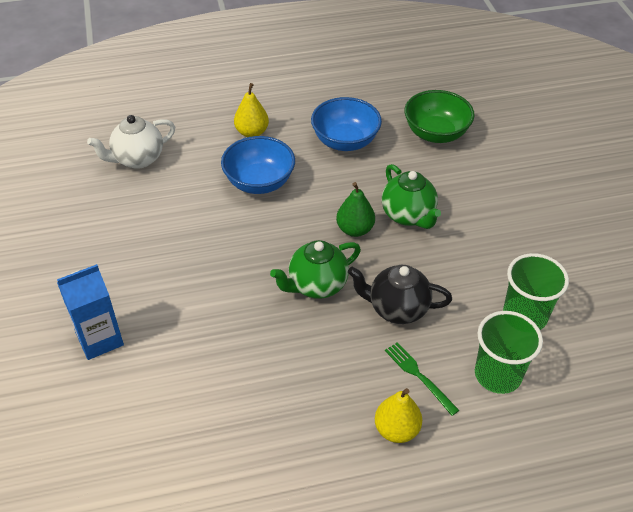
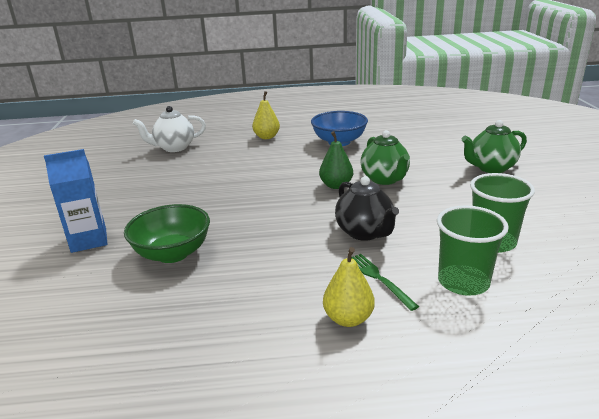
camera: 10 degrees right, 20 degrees down
(259, 182) = (263, 160): blue bowl -> none
(316, 285) = (293, 216): green teapot -> green teapot (491, 168)
(397, 309) = (365, 232): black teapot -> black teapot turned 135 degrees counterclockwise
(436, 133) = (414, 139): green bowl -> green bowl (173, 253)

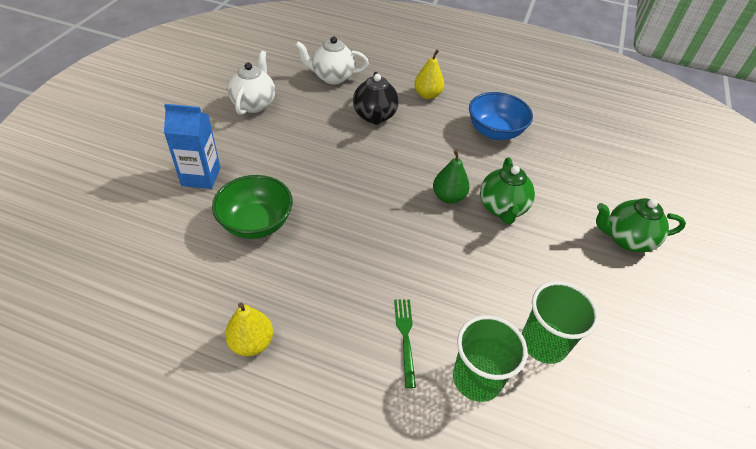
camera: 20 degrees right, 20 degrees up
(110, 181) = (254, 104): none -> white teapot
(348, 318) = (349, 369): yellow pear -> yellow pear (251, 342)
(365, 232) = (432, 273): black teapot -> black teapot (374, 116)

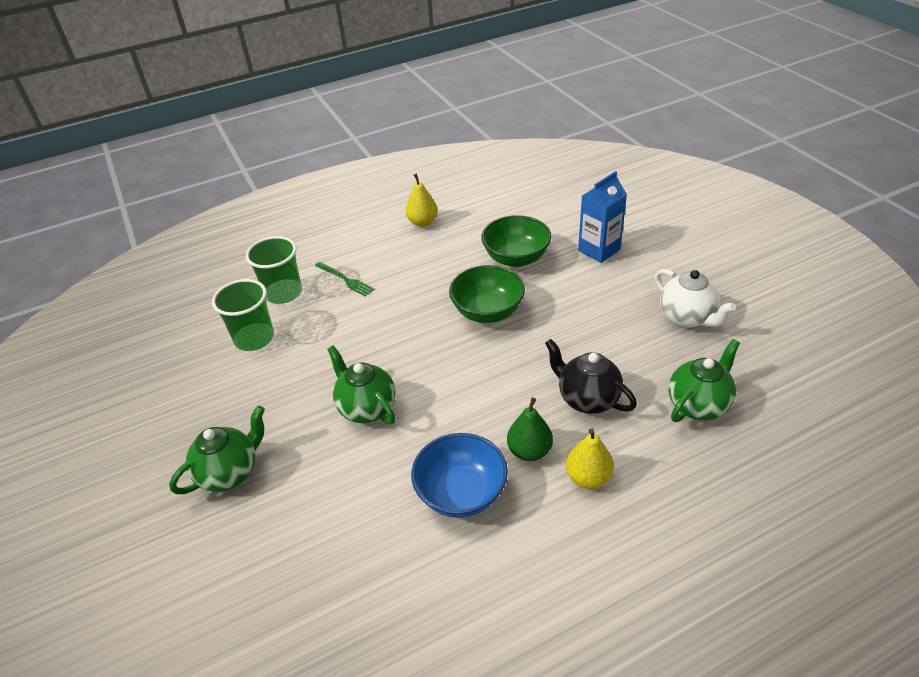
camera: 140 degrees right, 5 degrees down
(332, 77) = (698, 405): white teapot -> green teapot
(344, 202) = (487, 312): none -> green bowl
(448, 197) = (421, 380): green pear -> green pear (529, 451)

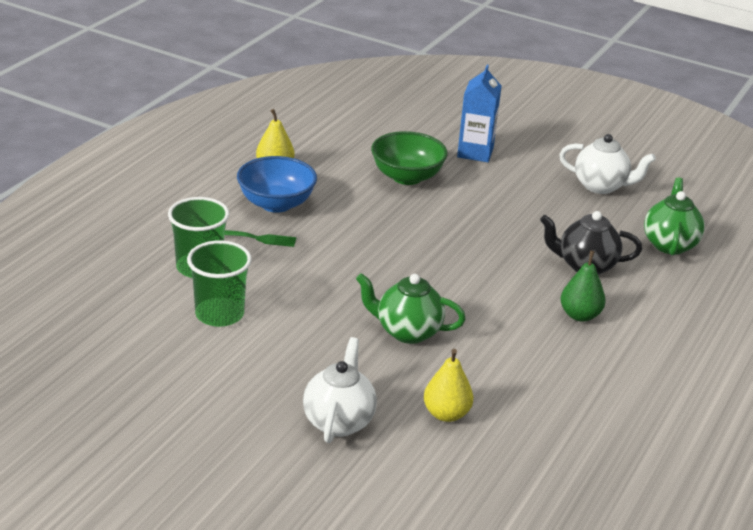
camera: 40 degrees left, 10 degrees down
(230, 473) = (339, 421): green teapot -> white teapot
(461, 493) = (559, 361): blue bowl -> blue bowl (276, 204)
(487, 312) = (430, 227): green bowl -> none
(588, 477) = (641, 317): yellow pear -> yellow pear (446, 414)

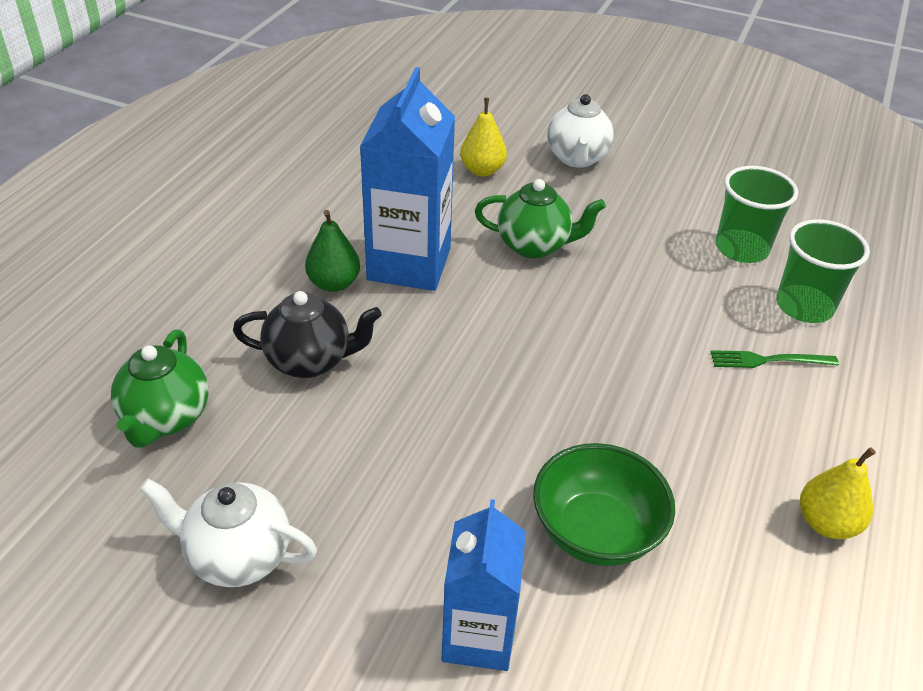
camera: 175 degrees right, 10 degrees up
(276, 204) = (776, 432): blue bowl -> none
(519, 325) = (409, 264): none -> blue carton

